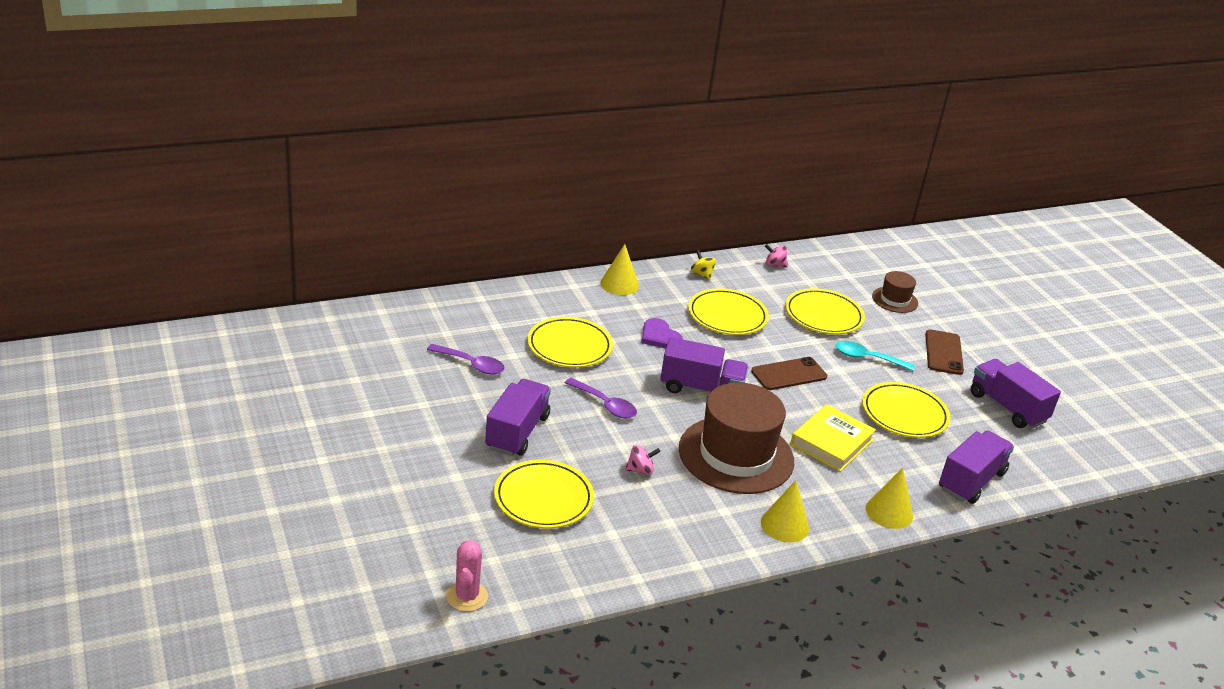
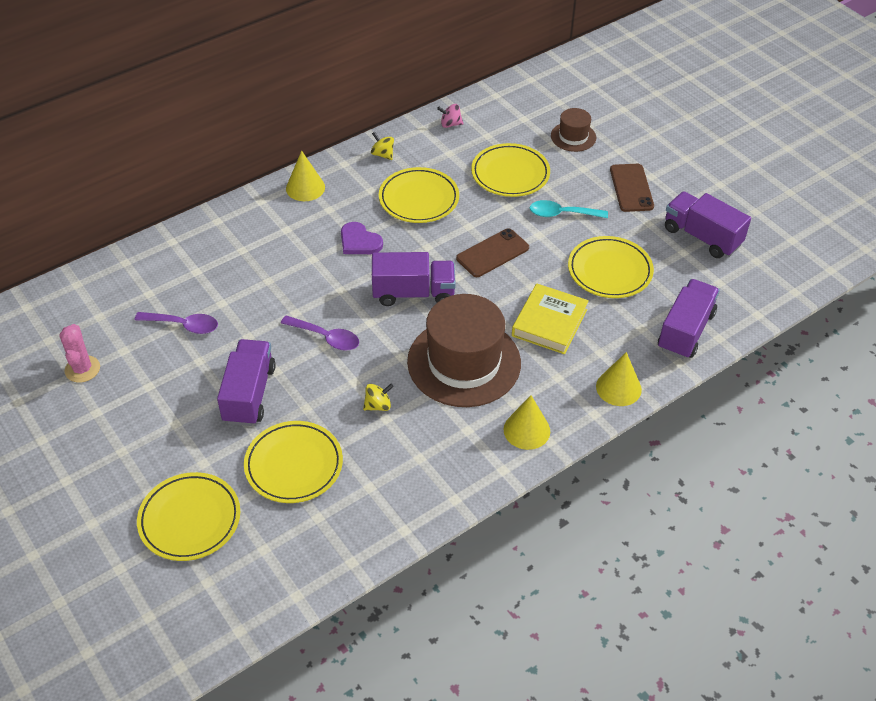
camera: 10 degrees left, 15 degrees up
(467, 596) = (249, 599): pink cactus -> pink cactus (82, 369)
(569, 346) = (274, 277): yellow plate -> yellow plate (190, 519)
(640, 470) = (378, 405): pink spinning top -> yellow spinning top

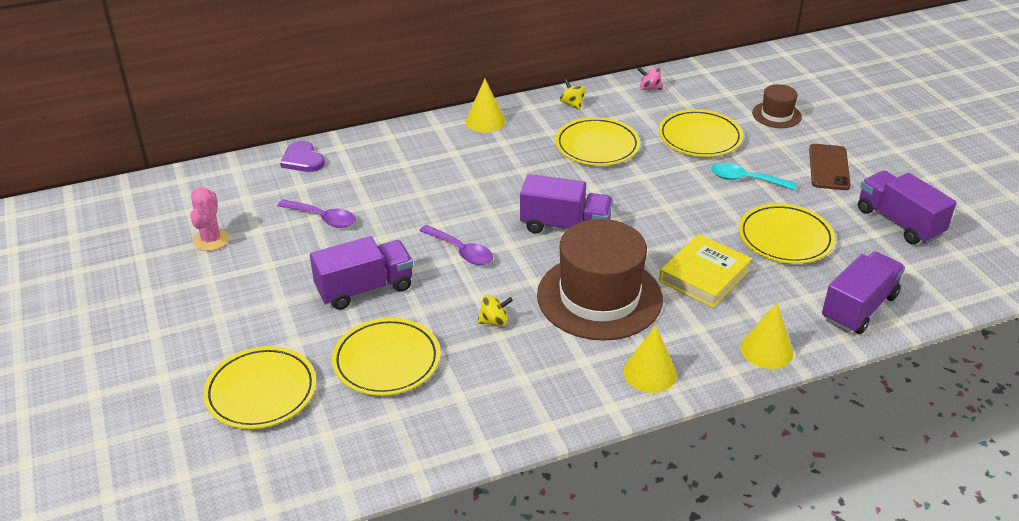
camera: 15 degrees right, 10 degrees down
(249, 394) = (364, 289): purple truck -> purple truck turned 45 degrees clockwise
(359, 241) = (524, 173): purple heart -> purple heart (302, 159)
(492, 253) = (660, 203): brown phone -> none

